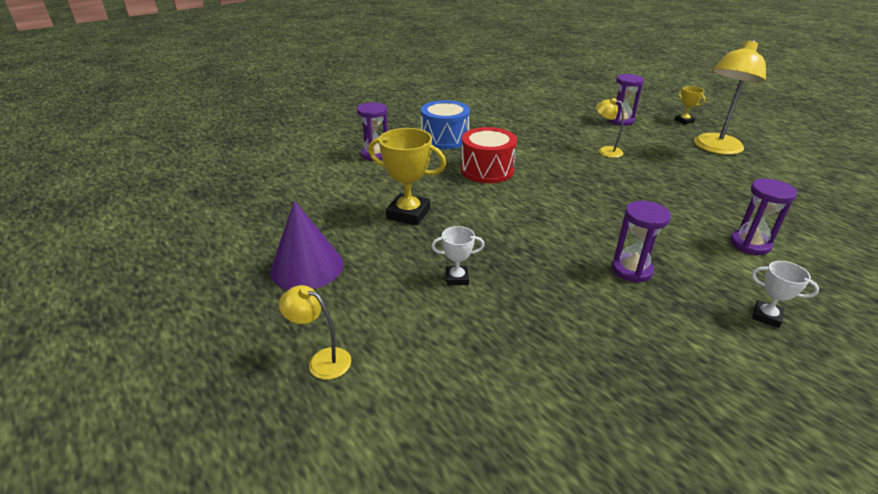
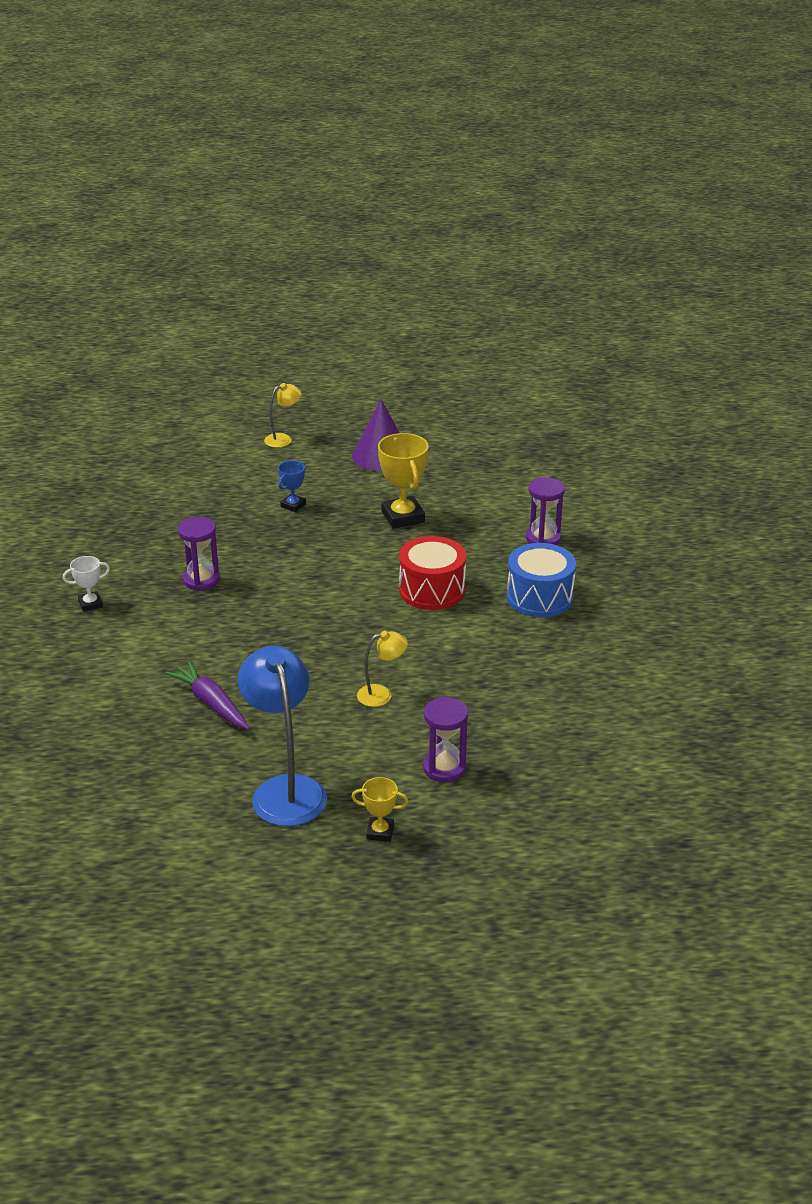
camera: 125 degrees right, 0 degrees up
(408, 213) = (403, 517): yellow trophy -> yellow trophy turned 75 degrees counterclockwise
(457, 278) = (293, 505): white trophy -> blue trophy
(715, 148) = (285, 789): yellow lamp -> blue lamp
(719, 196) = (211, 703): none -> purple carrot
(750, 244) = (142, 660): purple hourglass -> none

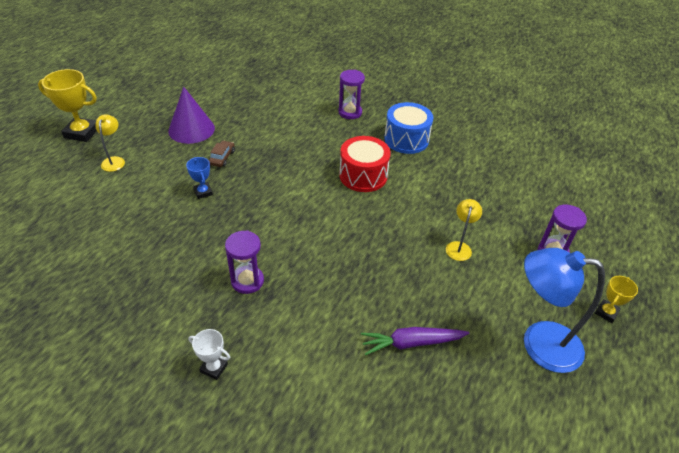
camera: 60 degrees left, 10 degrees up
(90, 604) = (214, 368): white trophy -> white trophy turned 75 degrees counterclockwise
(357, 493) = (222, 158): none -> brown car
(403, 517) = (271, 151): yellow trophy -> yellow trophy (82, 133)

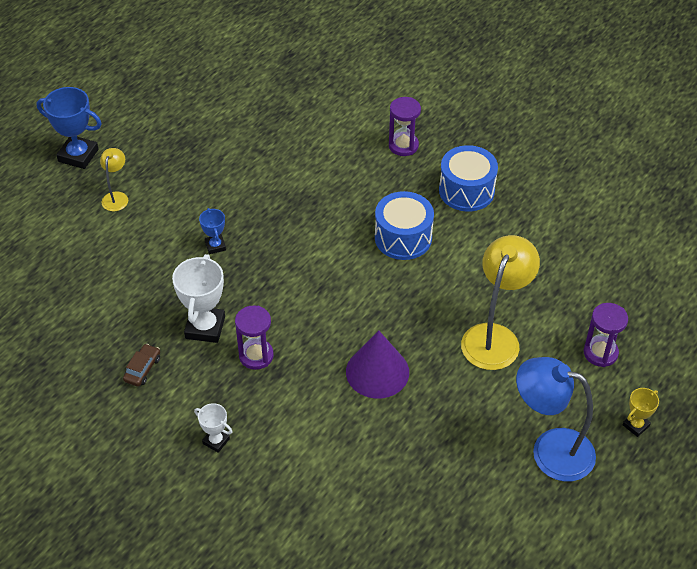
camera: 10 degrees right, 5 degrees up
(82, 133) = (78, 155): yellow trophy -> blue trophy
(191, 129) = (206, 159): purple cone -> purple cone (377, 372)
(197, 260) = (205, 327): none -> white trophy
(222, 158) = (240, 201): brown car -> brown car (142, 369)
(363, 175) = (403, 238): red drum -> blue drum
(411, 343) = (416, 437): purple carrot -> none
(459, 247) = (495, 337): yellow lamp -> yellow lamp, size x1.98

